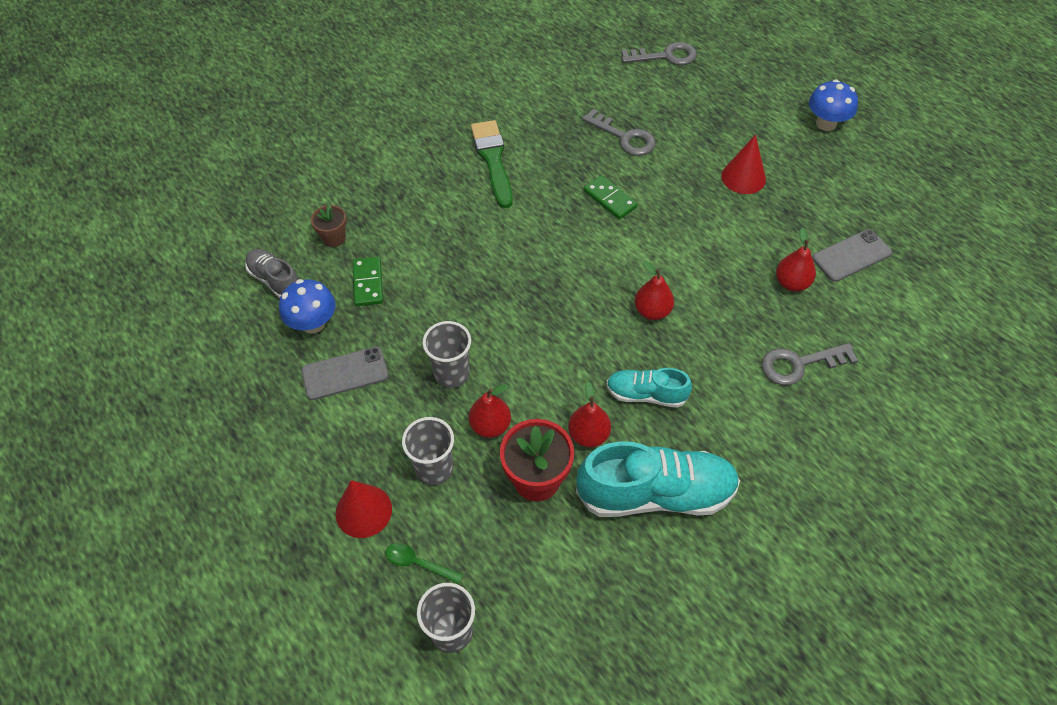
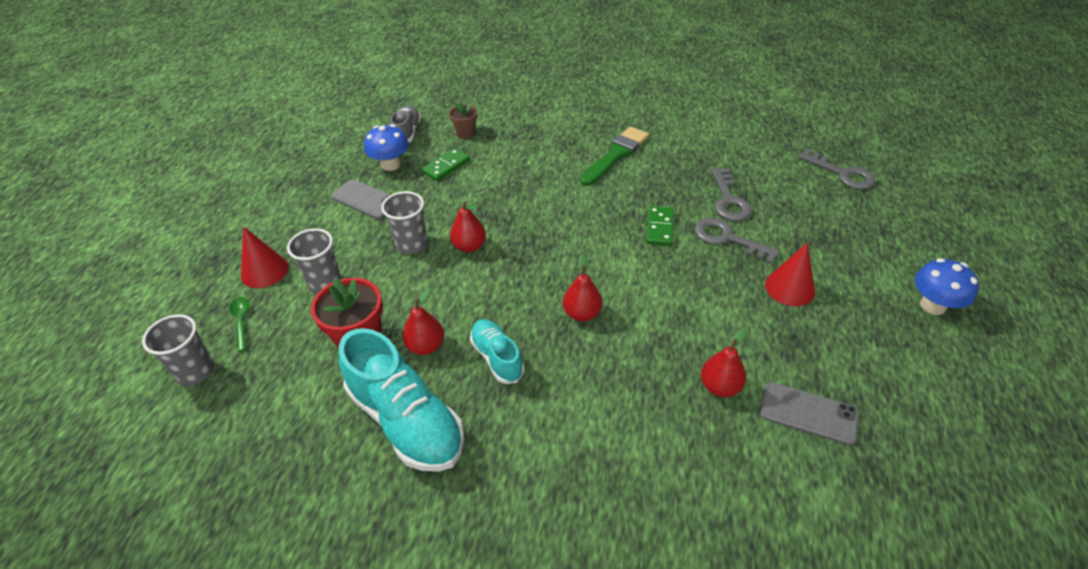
camera: 50 degrees right, 10 degrees down
(490, 426) = (385, 289): red pear -> red pear (469, 246)
(799, 364) = (637, 445): grey key -> grey key (727, 238)

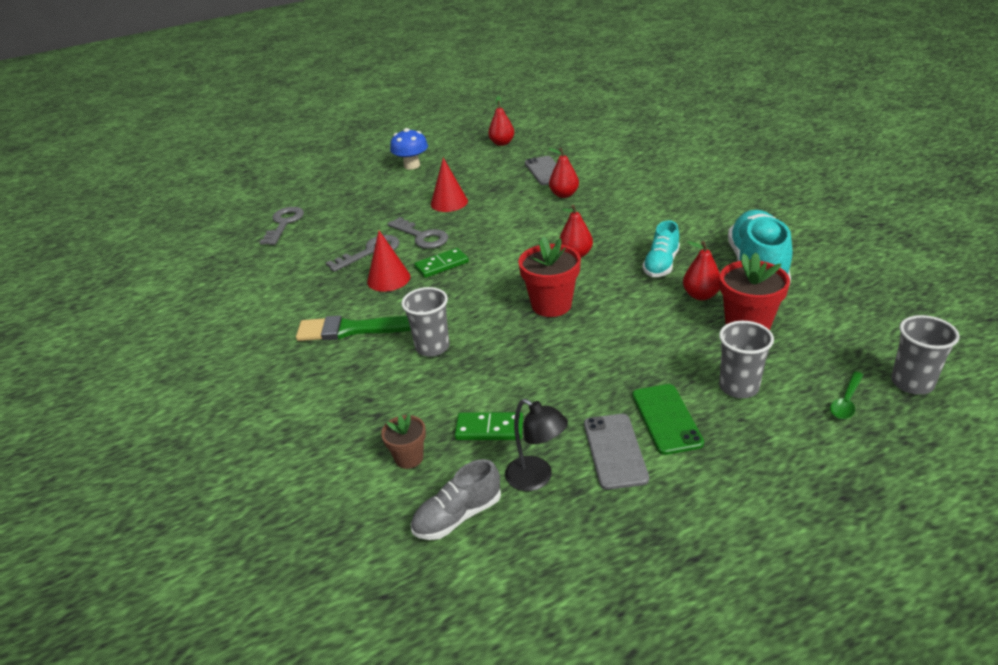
camera: 125 degrees left, 10 degrees down
(264, 271) = (792, 439): red cone -> red cone (388, 279)
(353, 233) = (666, 419): none -> green phone
(390, 165) = (537, 478): blue mushroom -> black lamp
(411, 244) = (626, 370): grey cup -> grey cup (432, 347)
(469, 246) = (582, 337): red pear -> red pear (502, 143)
(526, 254) = (551, 305): none -> red flower pot
(727, 238) = (422, 236): grey key -> grey key turned 45 degrees counterclockwise

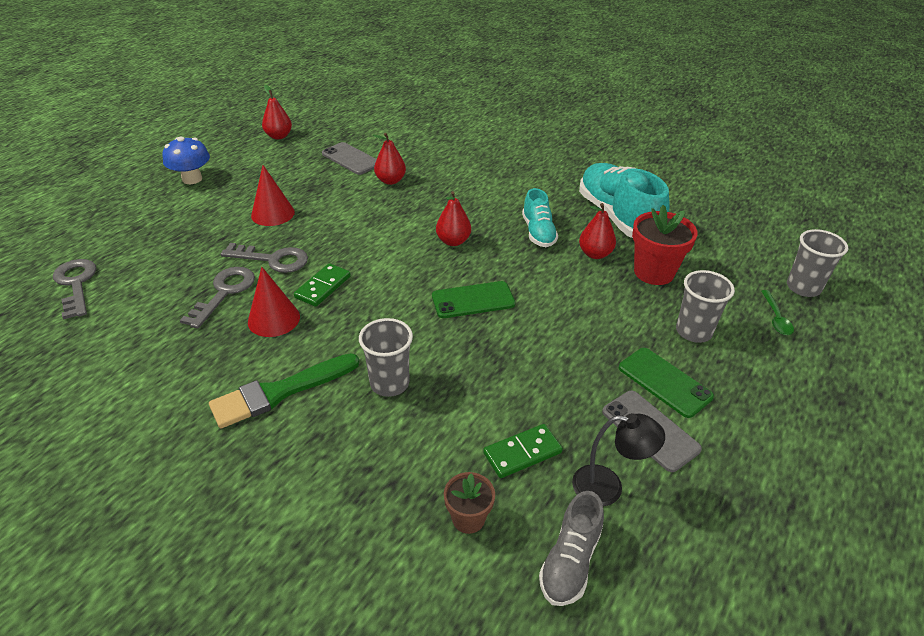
camera: 35 degrees left, 5 degrees up
(551, 305) = (473, 300): red flower pot -> green phone

